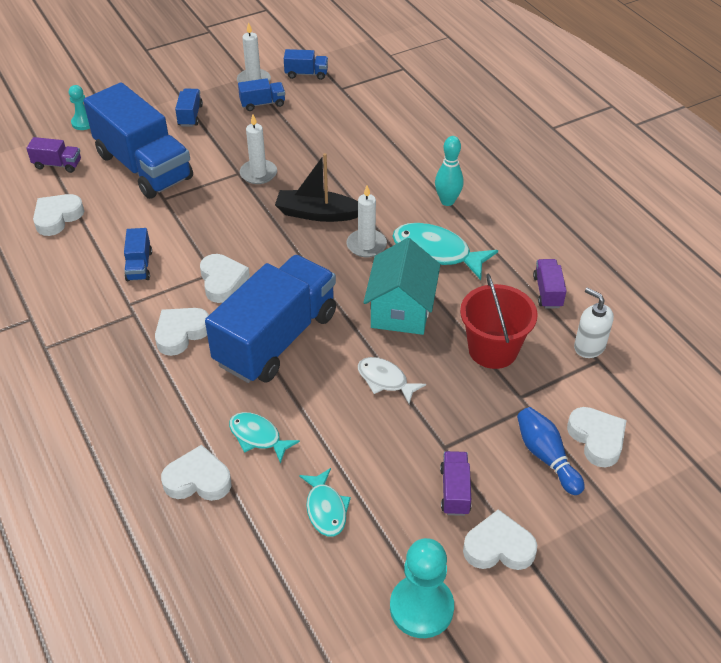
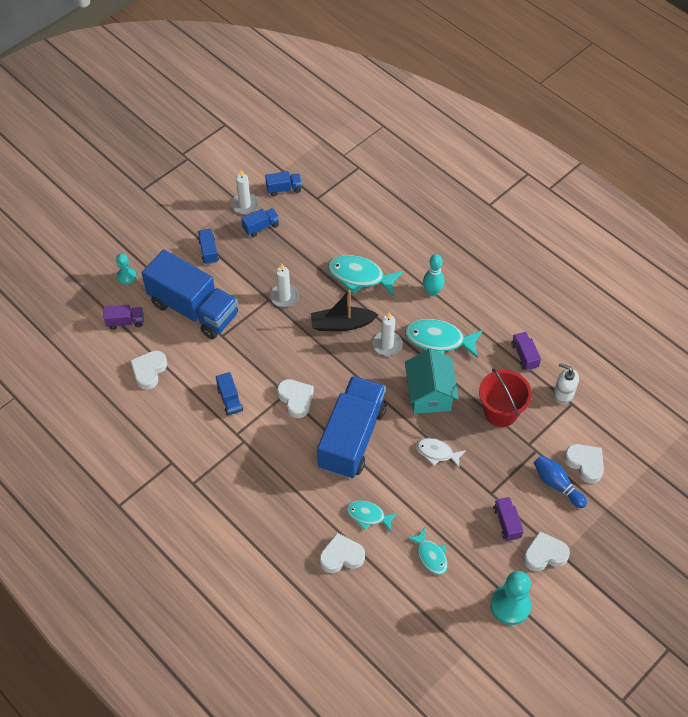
camera: 15 degrees left, 10 degrees up
(181, 333) = (284, 449): white heart -> none
(361, 170) = (360, 276): none -> turquoise fish

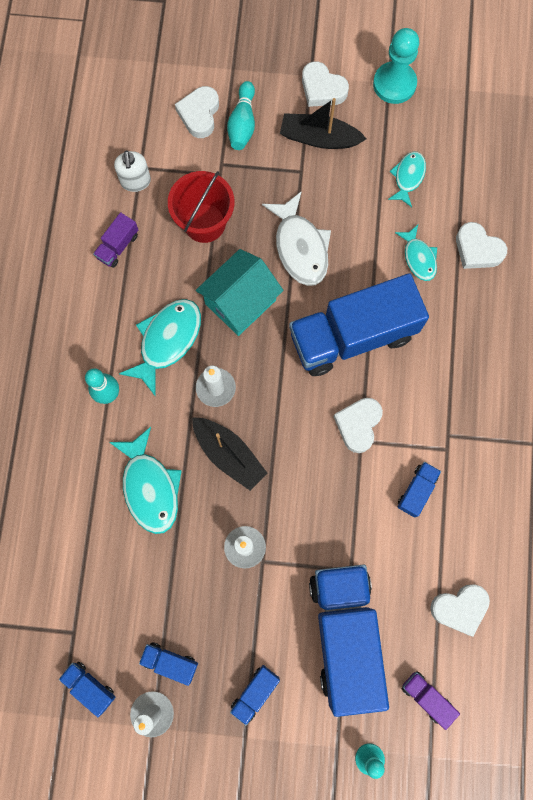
camera: 130 degrees left, 20 degrees up
(437, 453) = (300, 247): white fish -> white fish, size x1.66
(438, 340) = (167, 341): turquoise fish -> turquoise fish turned 120 degrees counterclockwise
(507, 523) = (319, 138): purple truck -> black boat
(556, 484) = (242, 123): blue bowling pin -> turquoise bowling pin

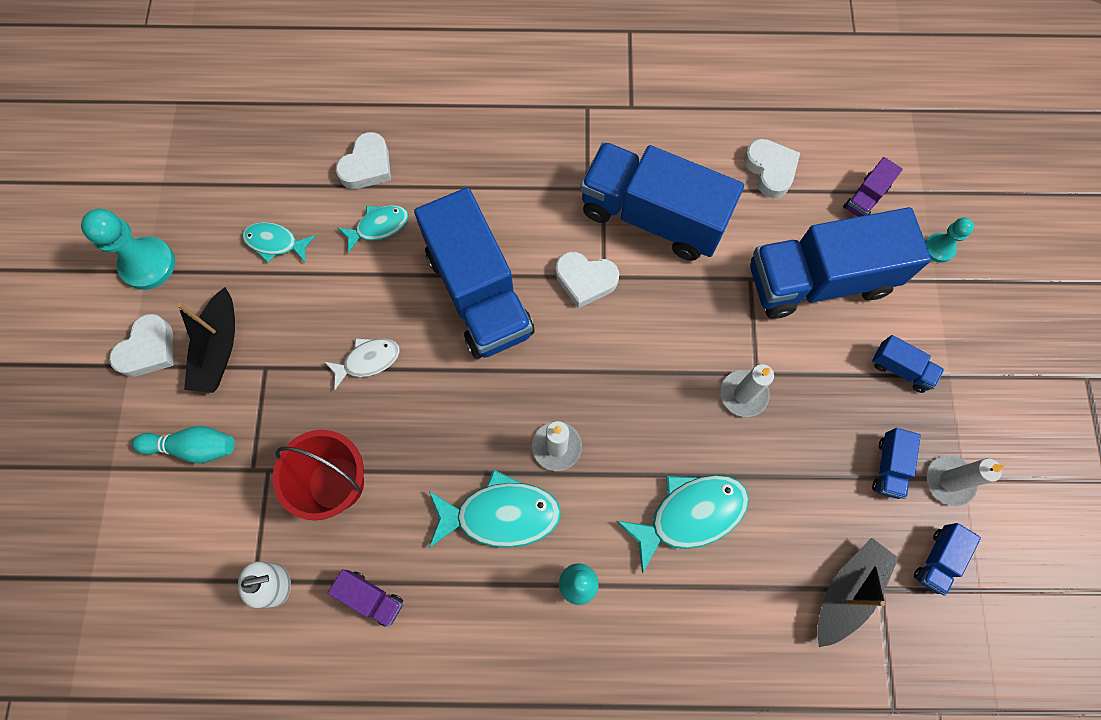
camera: 95 degrees left, 5 degrees down
(167, 341) = (500, 514): turquoise fish -> turquoise fish turned 150 degrees clockwise
(199, 114) = (177, 506): white heart -> none
(229, 454) = (637, 423): black boat -> black boat (847, 591)
(240, 302) = (443, 427): turquoise house -> none
(300, 247) = (368, 360): white fish -> white fish, size x0.60
(416, 491) = (652, 216): blue truck -> blue truck, size x2.45

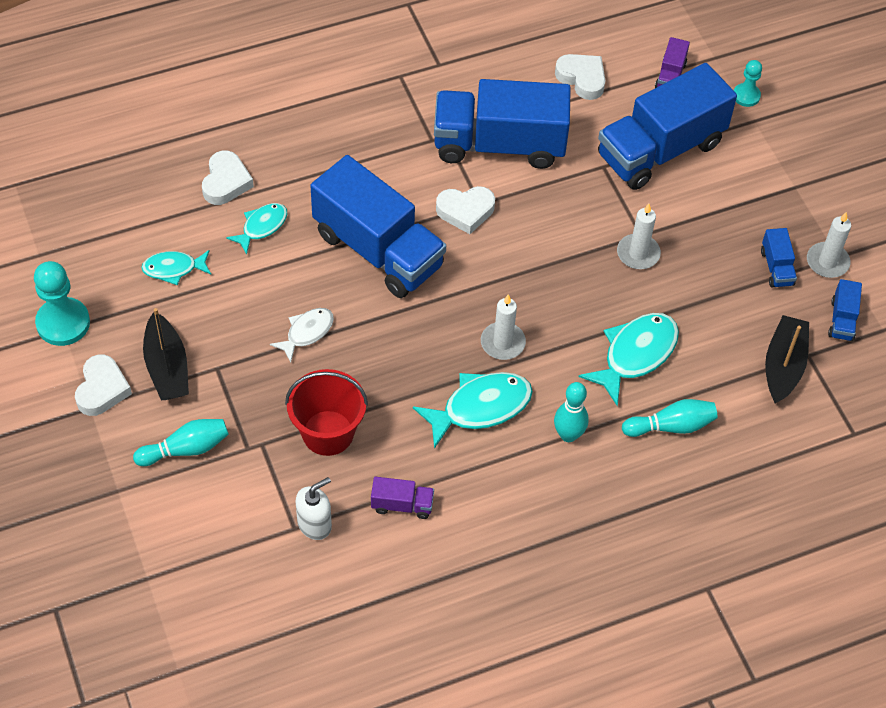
camera: 25 degrees left, 15 degrees down
(692, 618) = (671, 426): none -> turquoise bowling pin
(900, 369) = (755, 194): blue truck -> none

